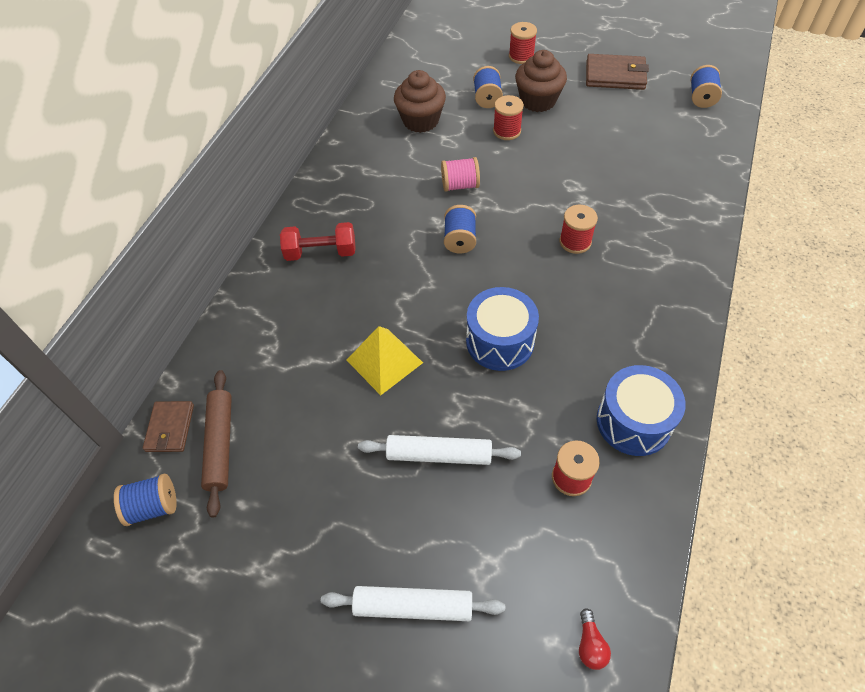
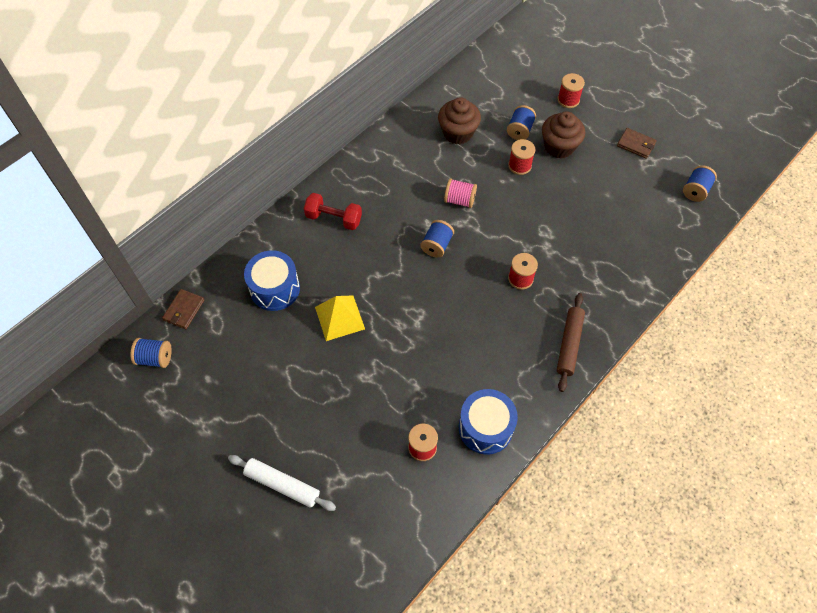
camera: 20 degrees right, 5 degrees up
(220, 444) = (210, 334): brown rolling pin -> brown rolling pin (569, 344)
(439, 454) = (344, 397): white rolling pin -> none
(500, 341) = (425, 334): blue drum -> blue drum (275, 289)
(590, 644) = (377, 553): red light bulb -> none
(615, 75) = (636, 144): brown wallet -> brown wallet, size x0.64

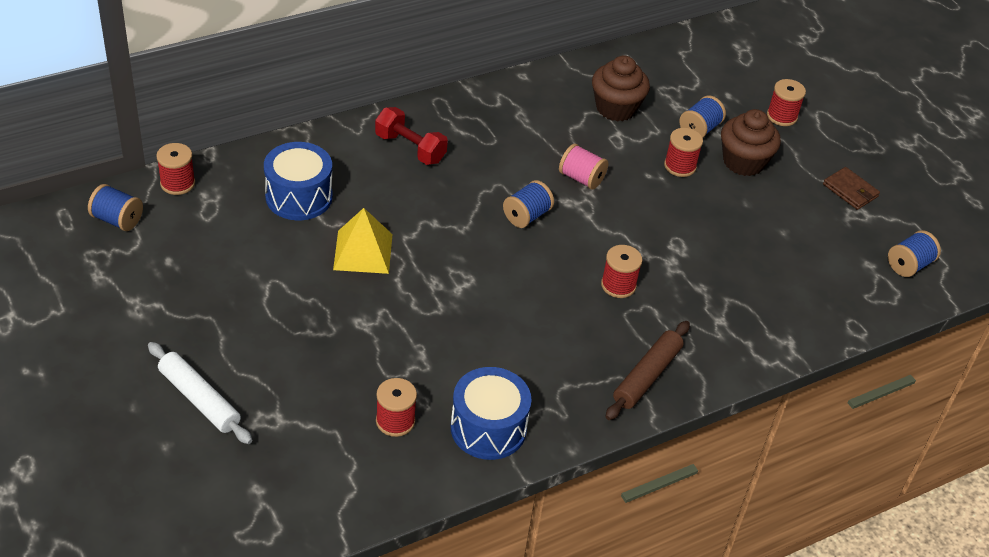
camera: 15 degrees right, 15 degrees down
(184, 310) = (177, 183): brown wallet -> red spool

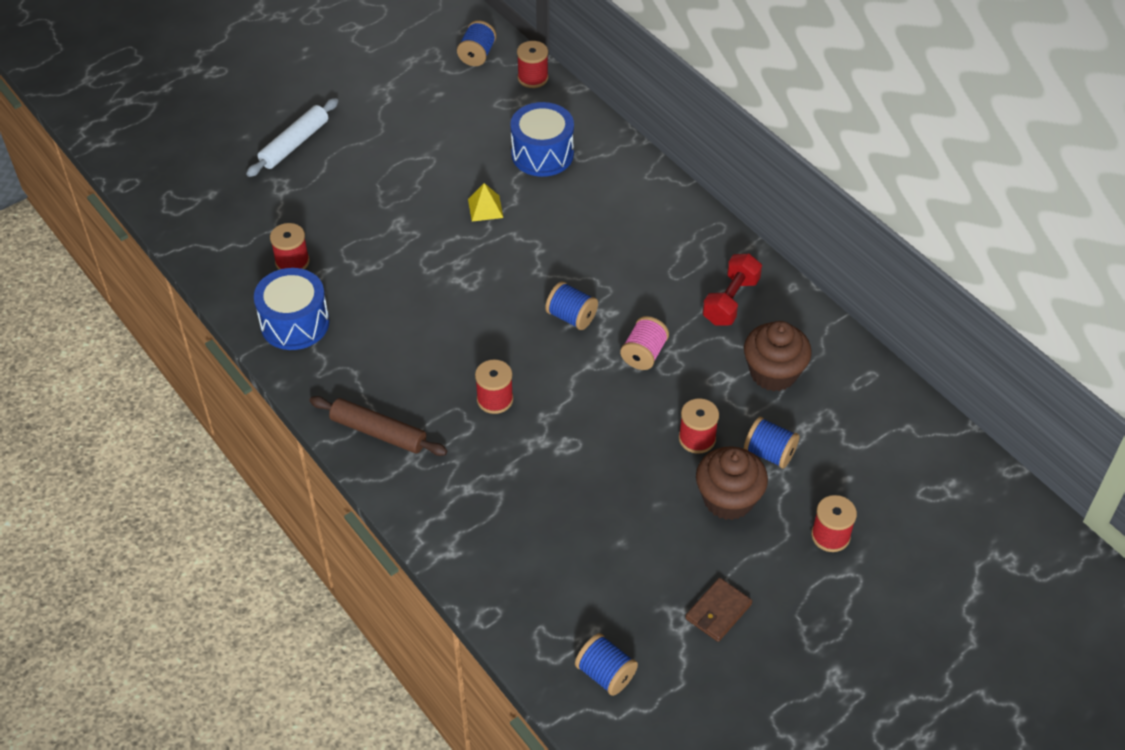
camera: 85 degrees right, 5 degrees up
(363, 251) = (485, 208): yellow pyramid -> yellow pyramid, size x0.62
(410, 148) = (638, 217): red dumbbell -> red dumbbell (731, 301)

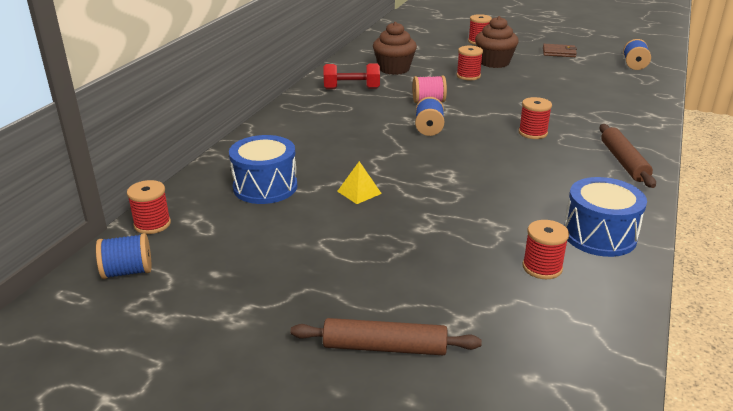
camera: 120 degrees left, 20 degrees down
(294, 144) = (384, 347): white rolling pin -> brown rolling pin
(769, 453) = (450, 60): blue spool -> none

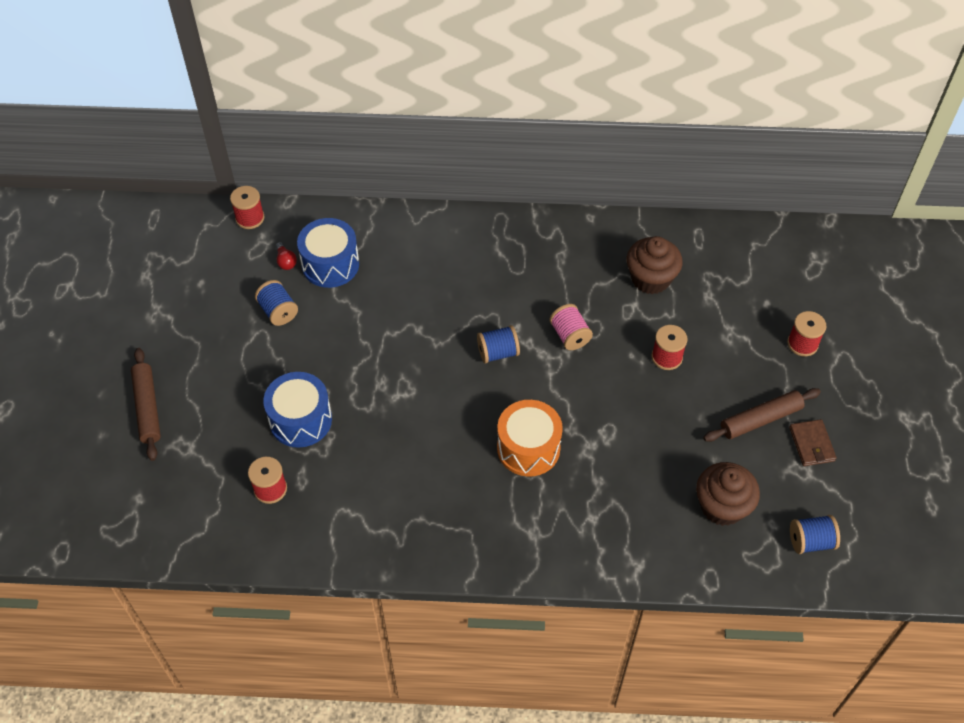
camera: 70 degrees right, 25 degrees up
(128, 272) = (188, 233): blue spool -> blue spool (278, 311)
(237, 211) = (286, 261): none -> red light bulb
(351, 89) = (570, 257): red dumbbell -> none
(359, 192) = (345, 332): yellow pyramid -> none
(494, 62) = (729, 376): brown cupcake -> brown cupcake (722, 506)
(532, 133) = (528, 448): red spool -> orange drum
(599, 235) = (334, 527): blue drum -> blue drum (300, 420)
(623, 162) = (491, 540): brown rolling pin -> brown rolling pin (760, 419)

